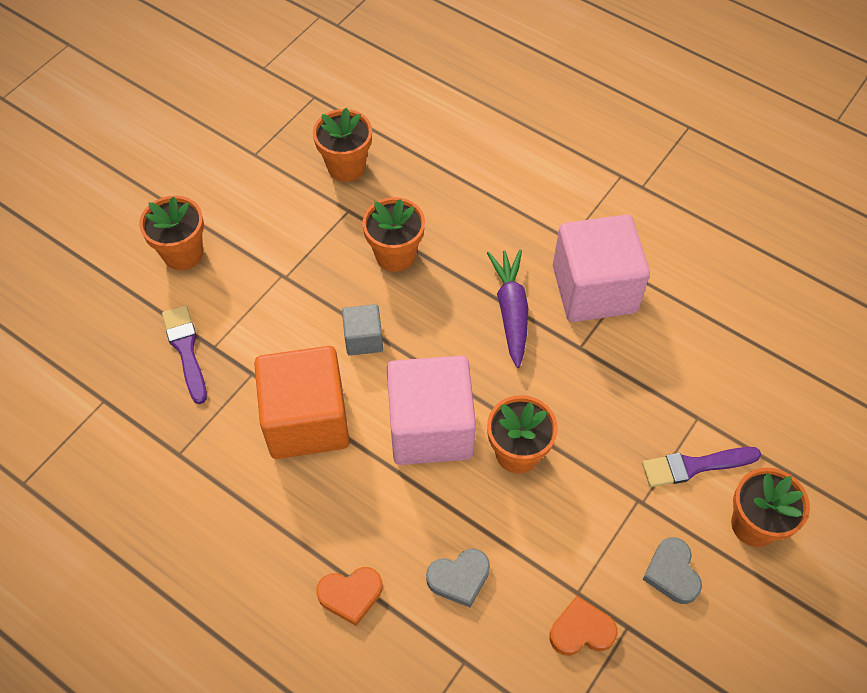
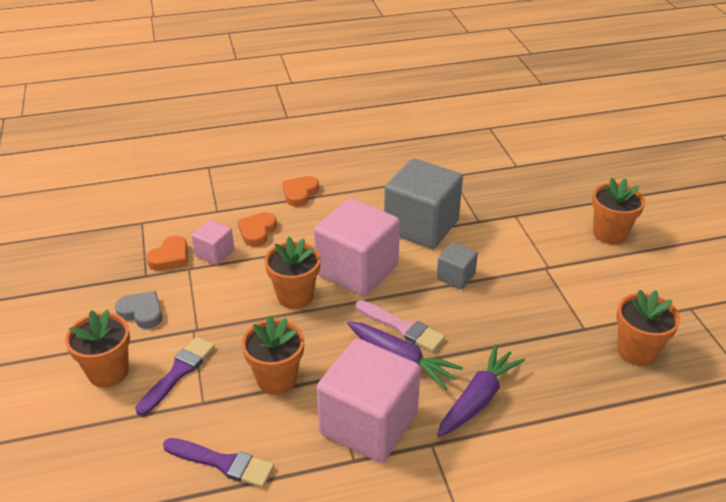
camera: 130 degrees right, 20 degrees down
(186, 350) = (524, 205): purple brush -> purple brush (223, 463)
(307, 420) = (421, 226): orange cube -> grey cube
(395, 255) = (515, 329): orange flower pot -> orange flower pot (276, 379)
(459, 578) = (257, 231): grey heart -> orange heart
(472, 336) = (402, 327): none -> pink brush
(498, 237) = (478, 398): none -> purple carrot
(532, 589) = (215, 253): none -> pink cube

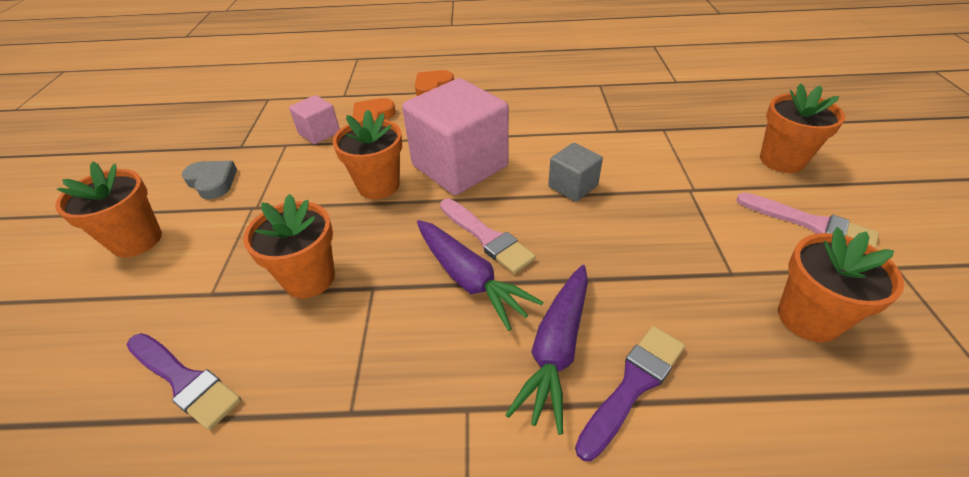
camera: 15 degrees right, 5 degrees up
(170, 257) = (274, 132): orange heart -> none
(178, 373) = (206, 253): purple brush -> purple brush (633, 385)
(368, 423) = (393, 359): pink cube -> none
(421, 226) = (549, 129): grey cube -> none
(478, 398) = (556, 350): purple carrot -> purple carrot turned 150 degrees clockwise
(634, 284) = (810, 224): none -> pink brush

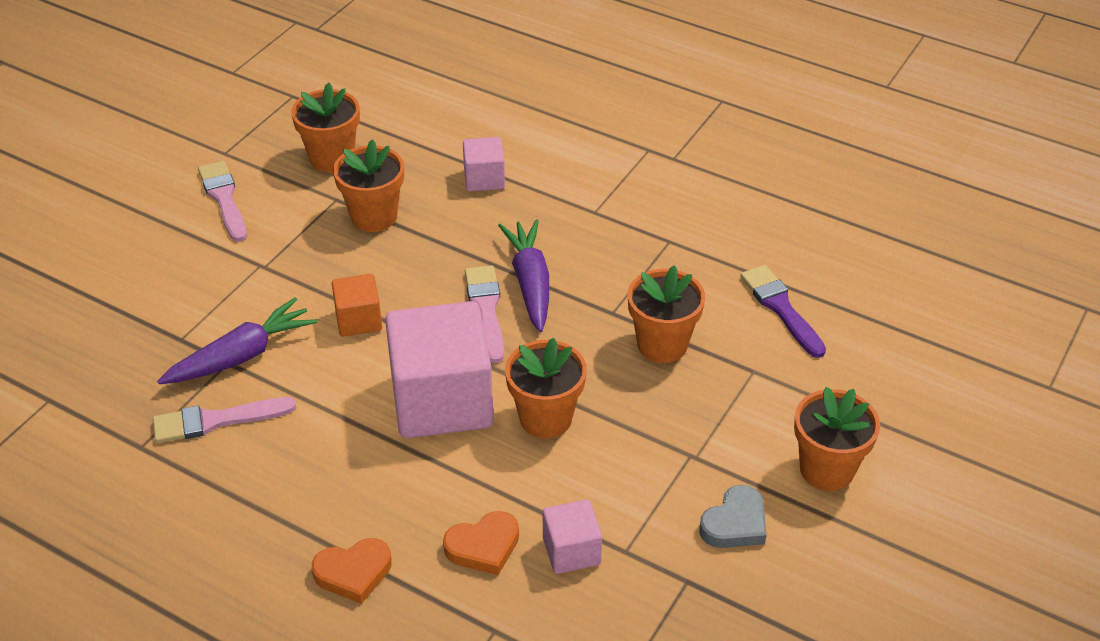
camera: 150 degrees left, 0 degrees up
(212, 182) = (735, 523): grey heart -> grey heart turned 120 degrees counterclockwise
(556, 350) = (511, 214): purple carrot -> purple carrot (242, 355)
(573, 186) = (358, 320): grey cube -> orange cube
(580, 106) = (216, 420): none -> pink brush
(633, 385) = (484, 179): purple brush -> pink cube
(782, 160) = (141, 251): orange flower pot -> orange flower pot (374, 216)

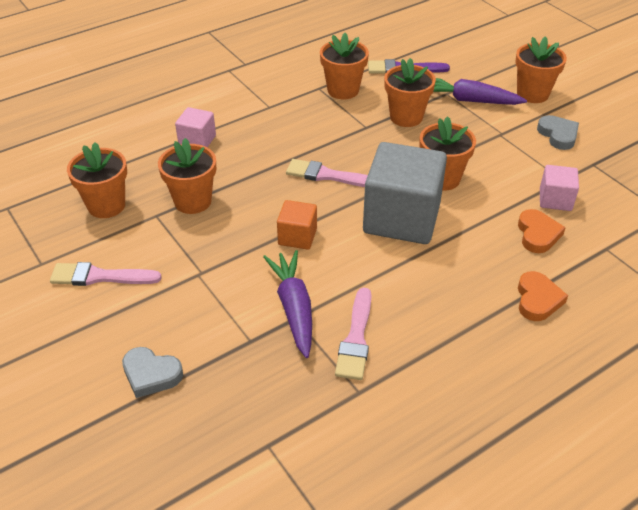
camera: 65 degrees left, 0 degrees up
(108, 286) = (151, 374): none -> grey heart
(442, 401) = (401, 218): pink cube -> grey cube
(530, 282) = (316, 150): purple carrot -> purple carrot (468, 100)
(680, 265) = (343, 90): none -> orange flower pot

